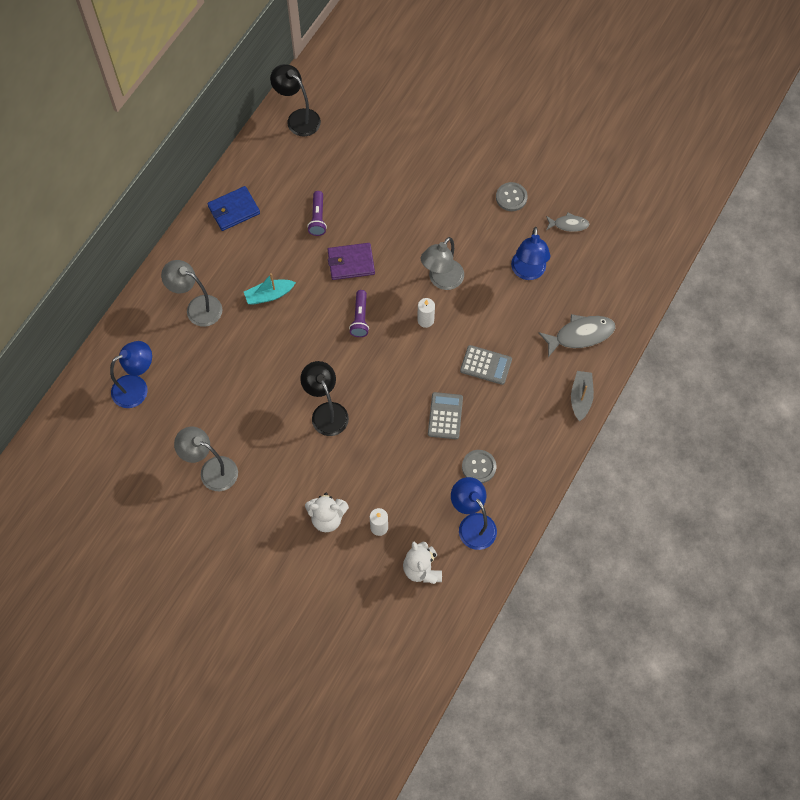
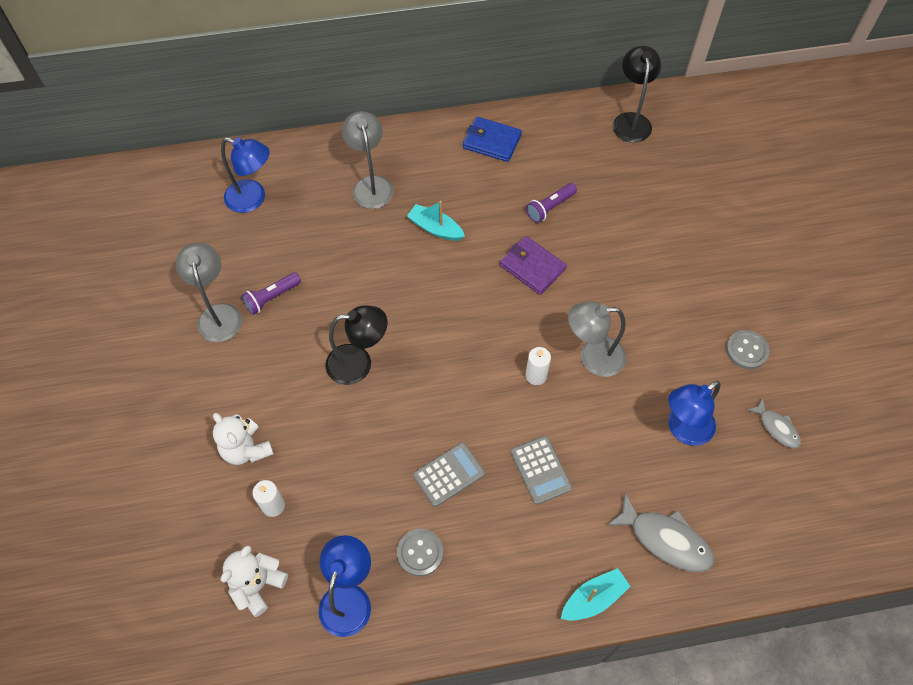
camera: 50 degrees right, 5 degrees down
(326, 412) = (359, 363): black lamp -> black lamp turned 60 degrees clockwise
(360, 318) = (483, 317): purple flashlight -> purple flashlight (272, 297)
(581, 398) = (593, 598): grey boat -> turquoise boat

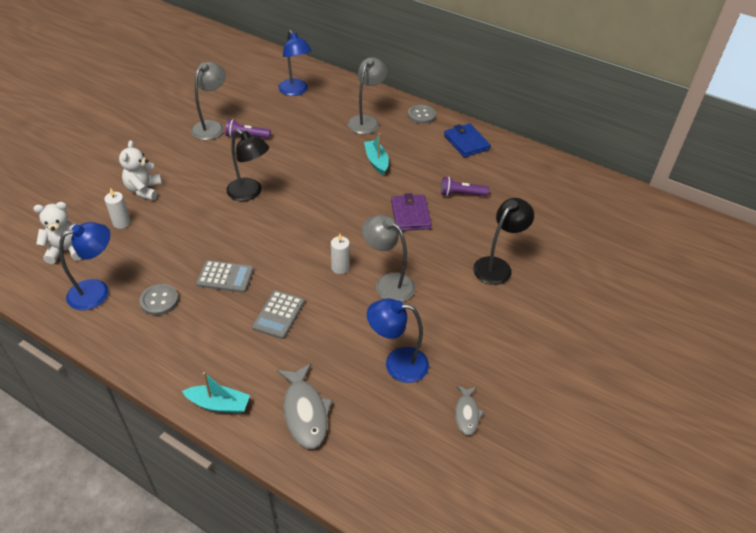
camera: 40 degrees right, 15 degrees down
(631, 120) = (576, 184): black lamp -> black lamp (497, 266)
(747, 350) = (502, 355): grey button -> grey button (421, 115)

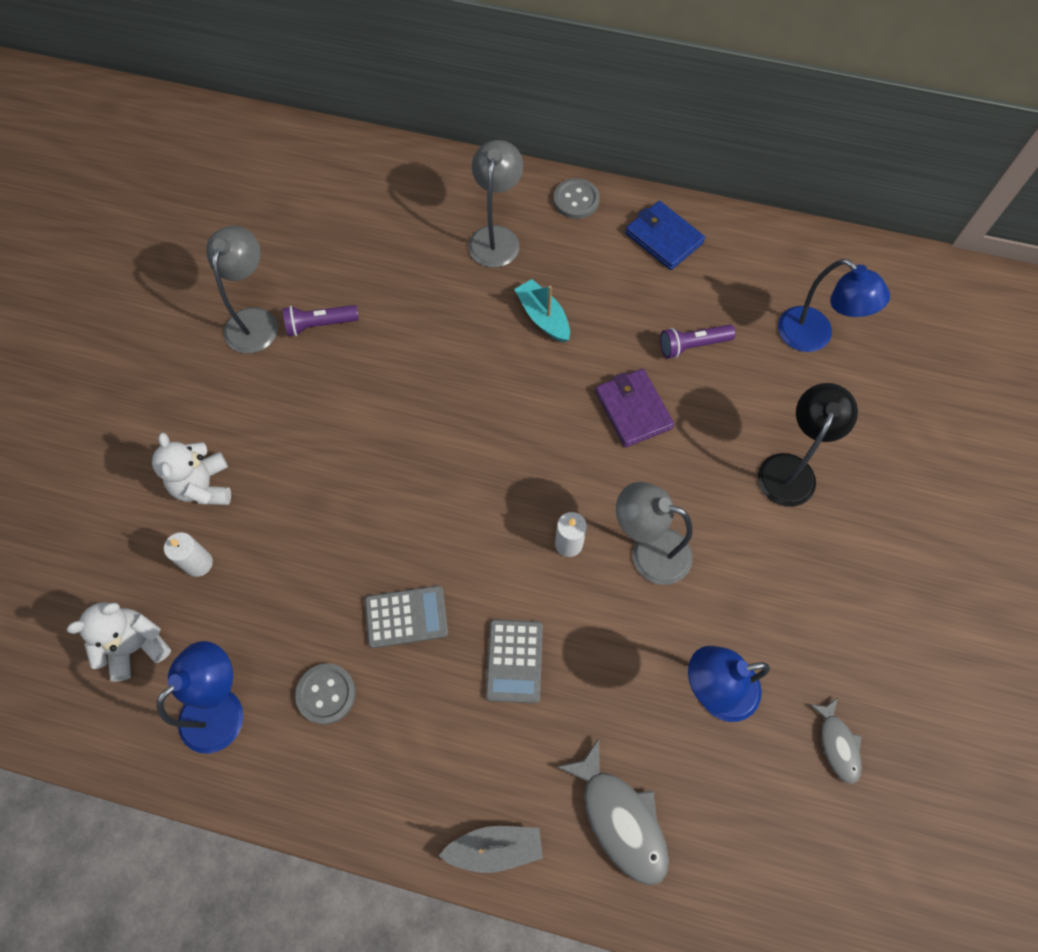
camera: 15 degrees left, 20 degrees up
(219, 404) = (495, 848): turquoise boat -> grey boat
(250, 193) = (374, 441): black lamp -> none
(295, 91) = (358, 204): blue lamp -> blue lamp (814, 337)

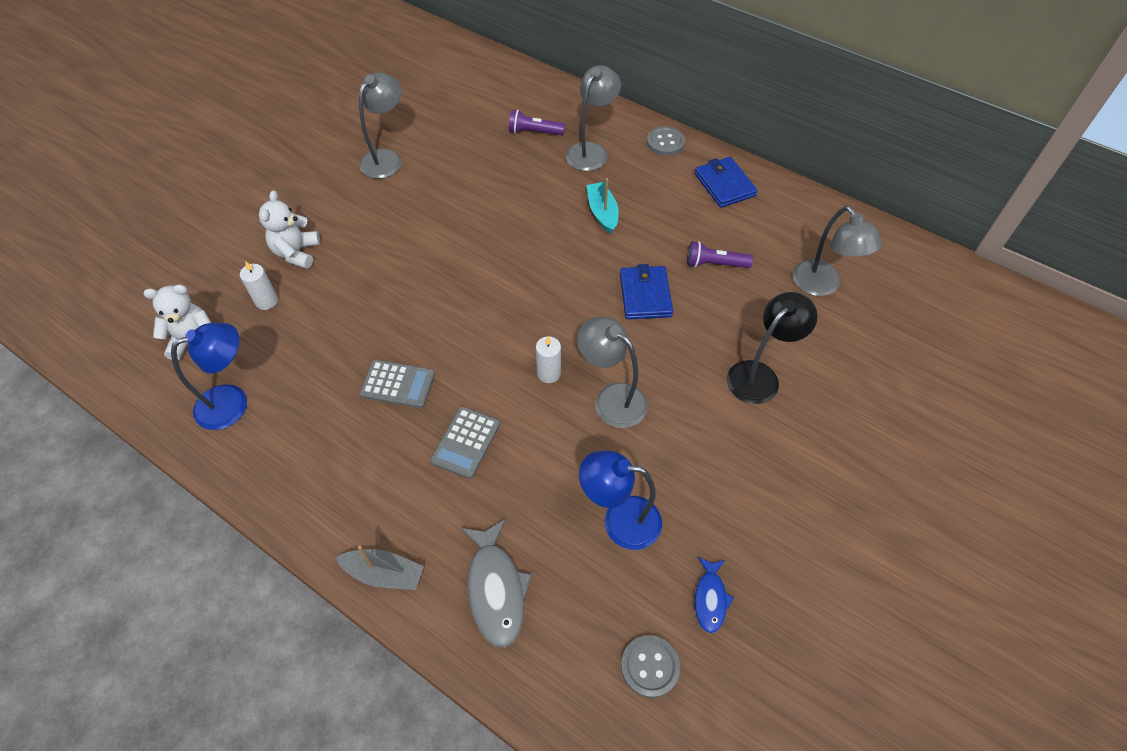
camera: 20 degrees right, 10 degrees down
(320, 324) = (432, 173): purple flashlight -> purple flashlight (534, 132)
(326, 694) = (312, 418): grey button -> grey button (650, 666)
(633, 410) = (645, 295): purple wallet -> blue wallet
(814, 337) = (822, 286): blue lamp -> grey lamp
(837, 744) = (710, 598): grey fish -> blue fish

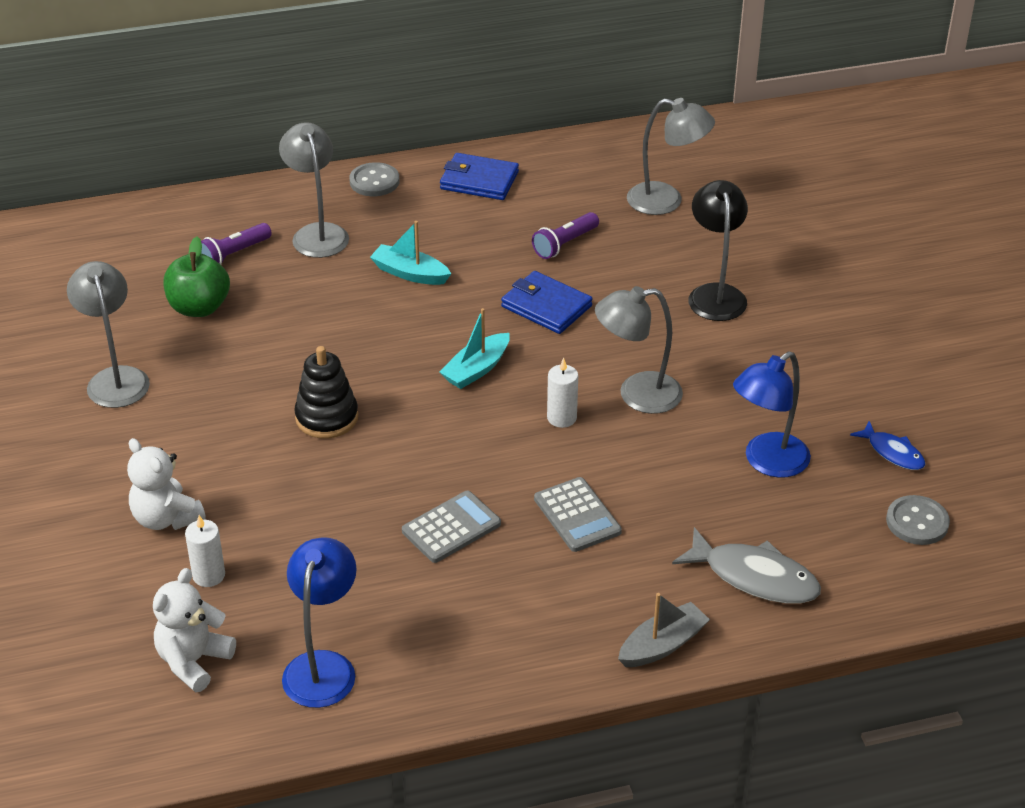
camera: 50 degrees left, 15 degrees down
(439, 262) = (327, 417): none -> black stacking toy
(476, 149) = (199, 307): none -> green apple
(550, 301) = (476, 369): none -> turquoise boat

